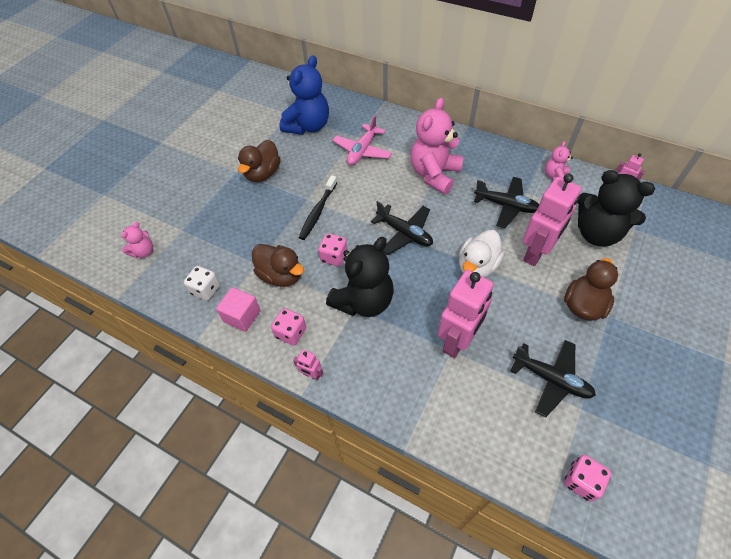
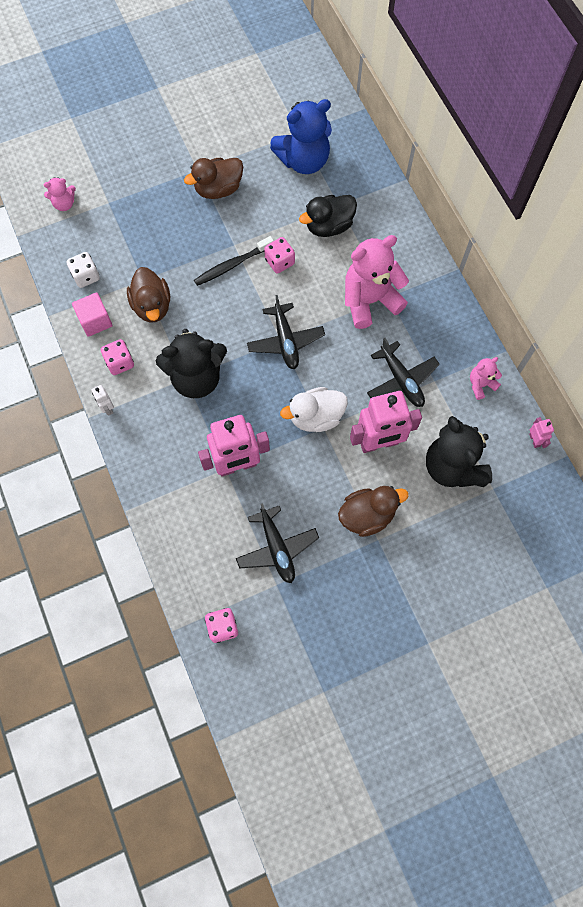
camera: 35 degrees right, 15 degrees up
(311, 375) = (107, 408): pink robot -> white robot
(334, 257) = (208, 320): pink dice -> pink dice (279, 262)
(362, 151) = (329, 226): pink plane -> black duck

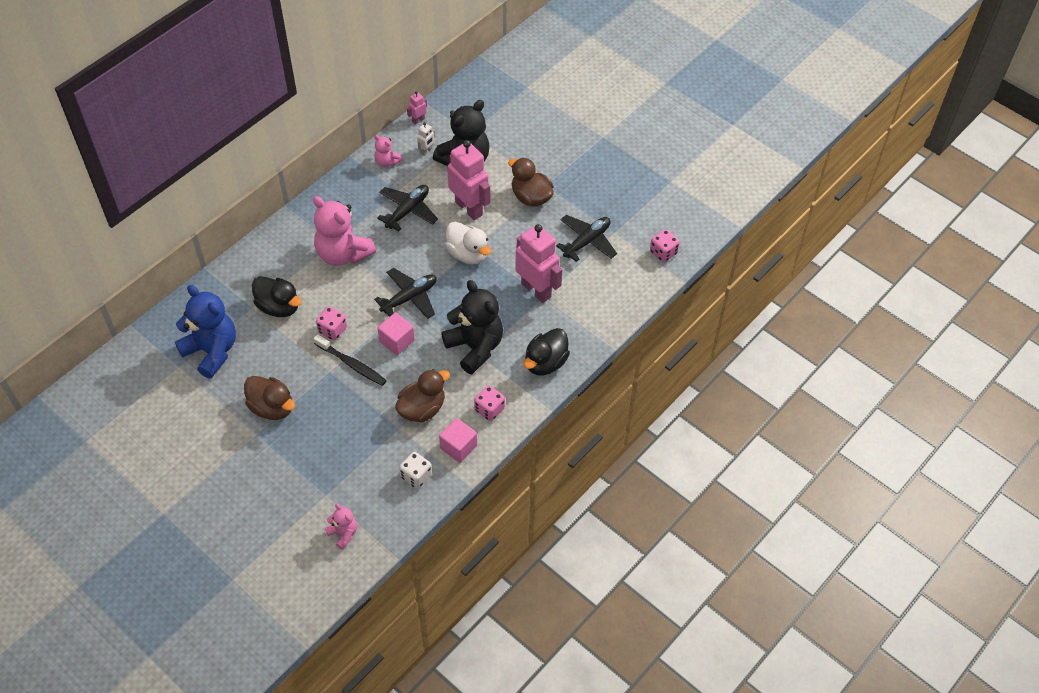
camera: 115 degrees left, 15 degrees down
(107, 408) = (535, 400): white robot -> white robot (426, 151)
(144, 435) = (545, 363): none -> black duck
(239, 312) = (397, 341): none -> pink cube

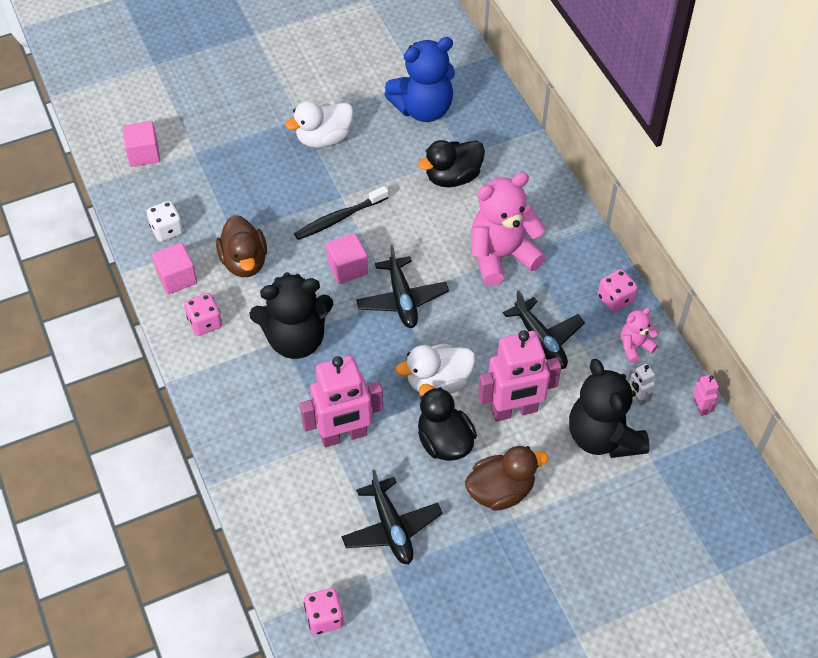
camera: 115 degrees right, 0 degrees up
(272, 407) = (324, 138): brown duck -> white duck
(332, 330) = (395, 215): pink dice -> pink dice (615, 299)
(343, 533) = (143, 154): pink teddy bear -> pink cube
(545, 363) = (233, 402): black duck -> black duck (444, 441)

